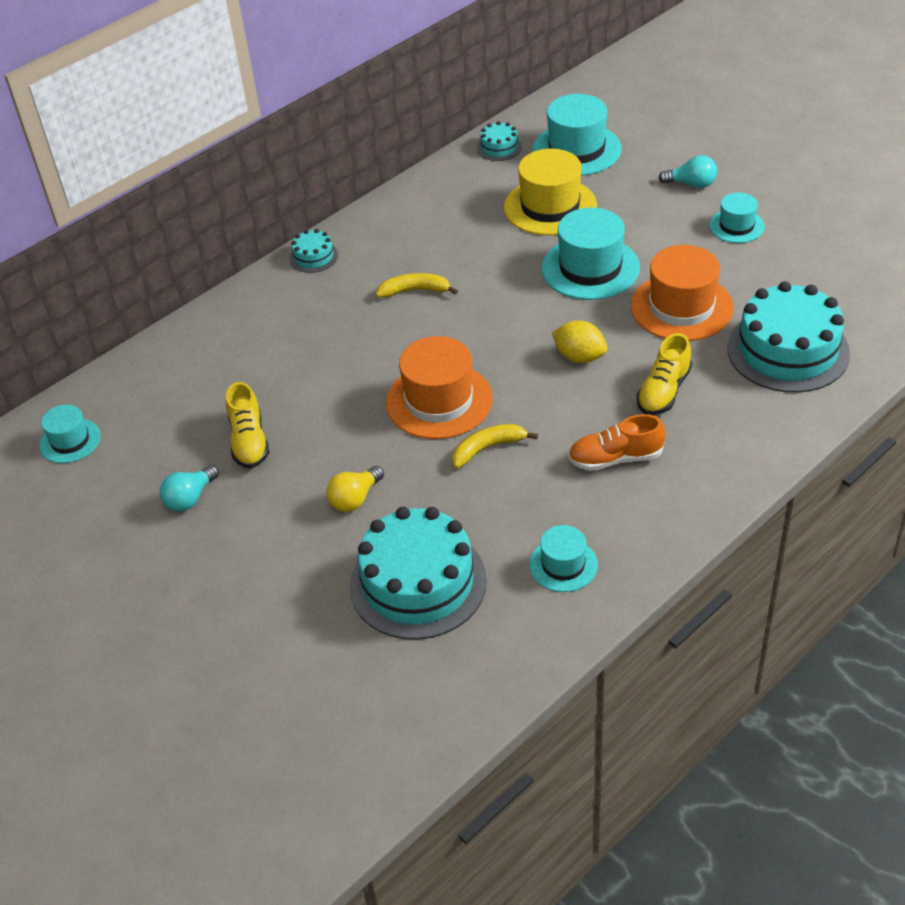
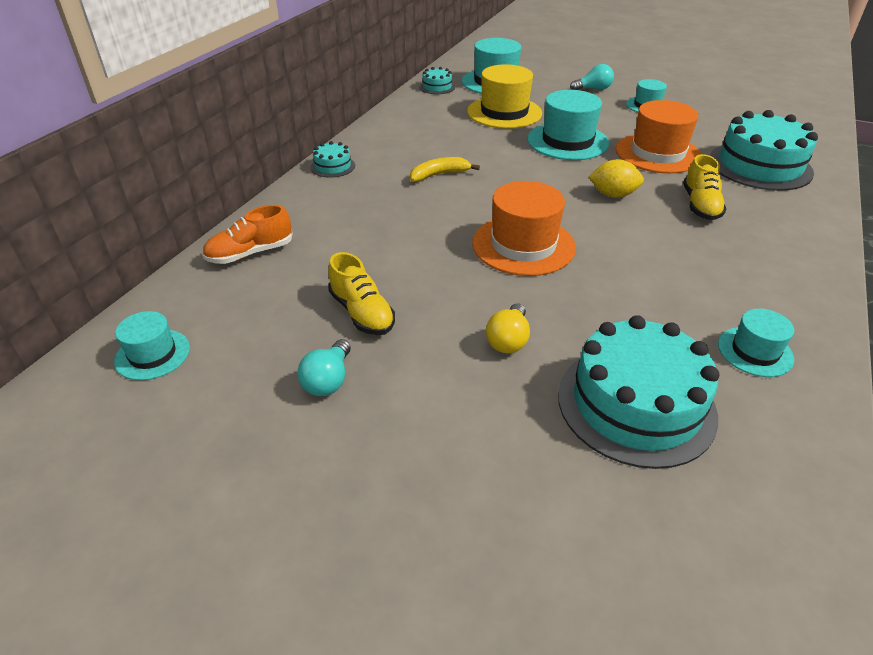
camera: 25 degrees left, 5 degrees down
(488, 448) = (598, 272): yellow banana -> none
(615, 458) = (712, 257): orange shoe -> orange shoe (250, 253)

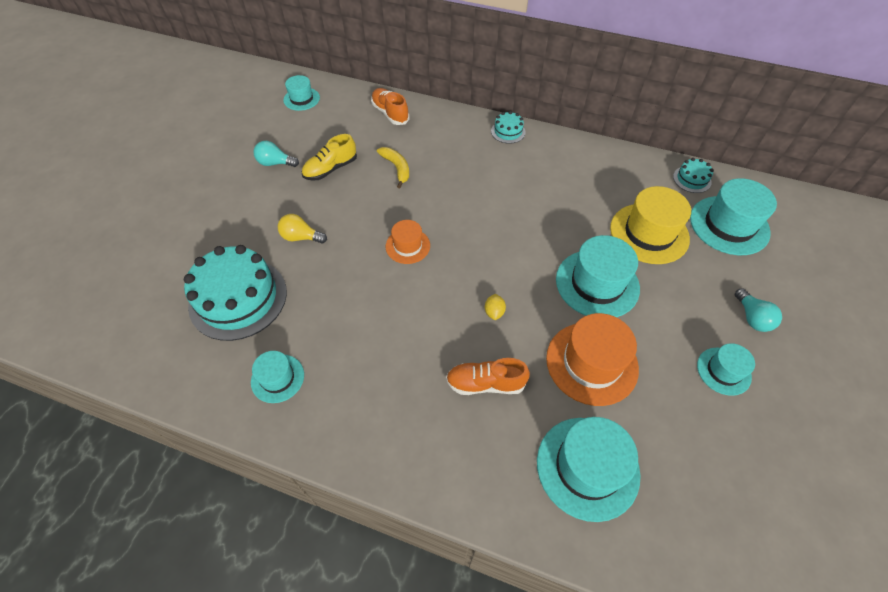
camera: 85 degrees right, 15 degrees up
(439, 175) = (507, 192): yellow banana -> yellow banana (397, 168)
(523, 245) = (408, 246): orange hat -> orange hat, size x0.57
(613, 195) = (494, 312): yellow lemon -> yellow lemon, size x0.61
(700, 205) = (485, 383): yellow shoe -> orange shoe
(760, 166) = (587, 467): turquoise cake -> turquoise hat

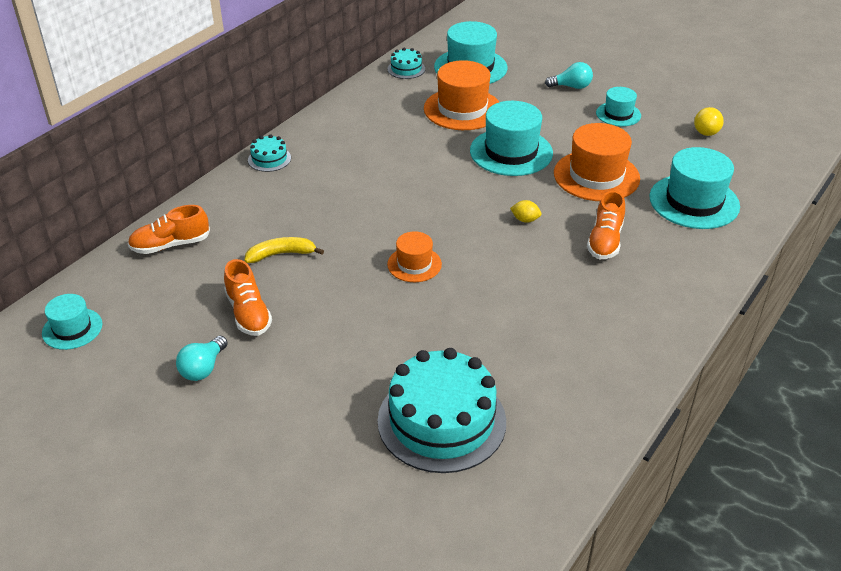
camera: 75 degrees left, 15 degrees down
(277, 378) = (568, 390): turquoise hat -> none
(301, 237) = (361, 353): yellow light bulb -> yellow light bulb (707, 130)
(330, 169) = (248, 313): yellow shoe -> orange shoe
(649, 233) = (462, 109): yellow hat -> orange hat

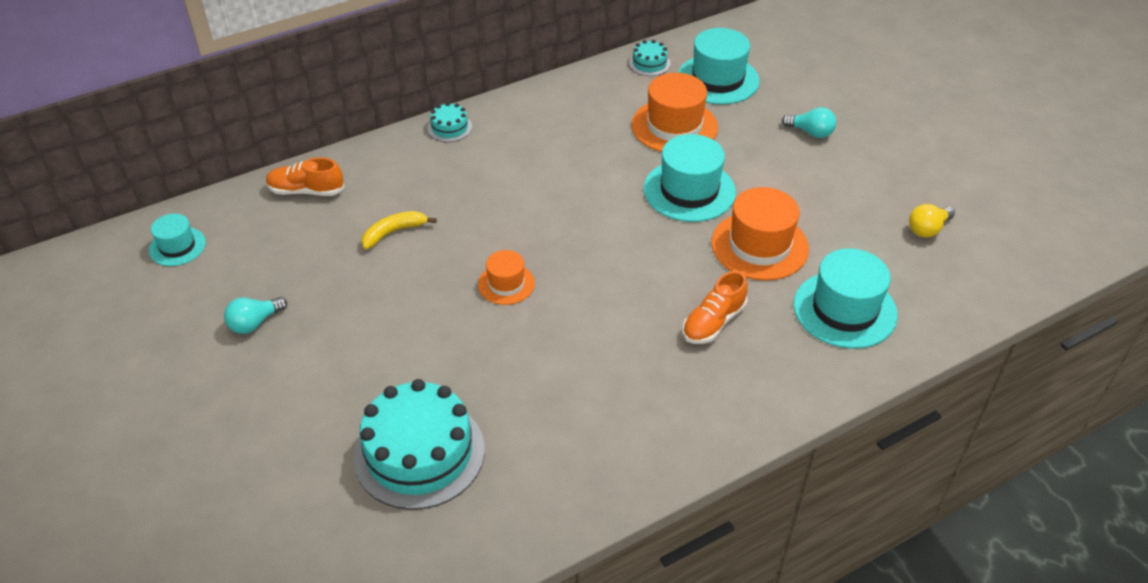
camera: 25 degrees right, 5 degrees up
(248, 313) = (326, 283): orange shoe -> none
(281, 254) = (394, 232): yellow banana -> yellow banana turned 45 degrees counterclockwise
(525, 220) = (648, 272): yellow lemon -> none
(618, 114) = (838, 180): turquoise hat -> none

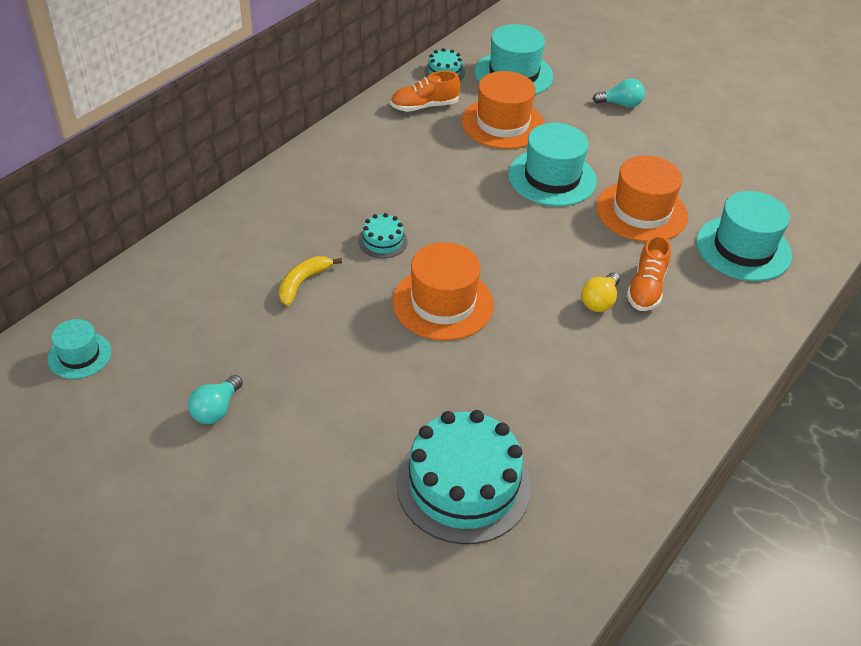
camera: 25 degrees left, 0 degrees up
(306, 191) = (185, 264): orange shoe -> orange shoe (424, 106)
(449, 128) = (294, 170): turquoise cake -> turquoise cake (382, 241)
(506, 284) = (443, 303): orange hat -> orange hat, size x1.76
(927, 229) = (763, 165): yellow light bulb -> yellow light bulb (599, 301)

